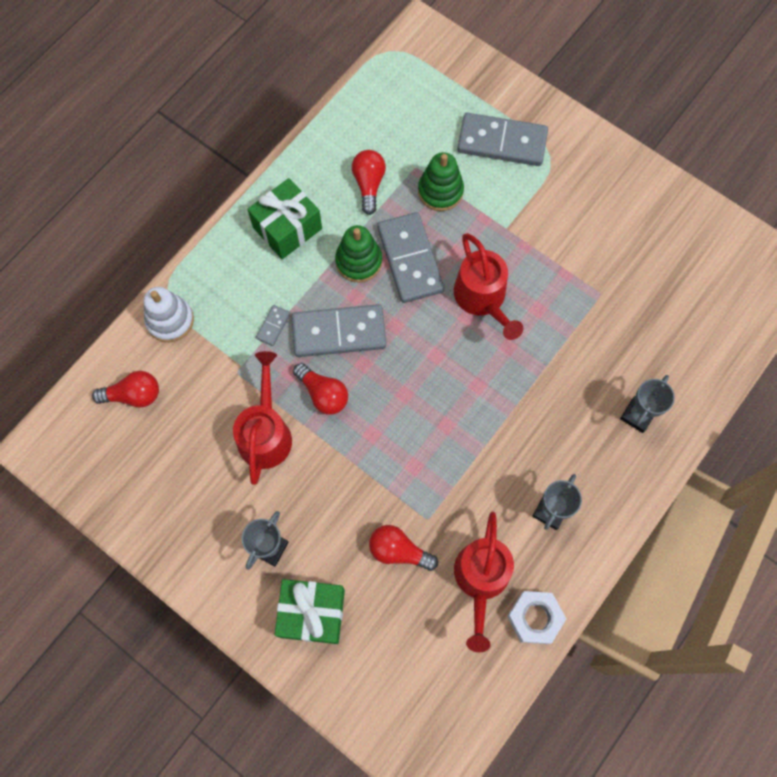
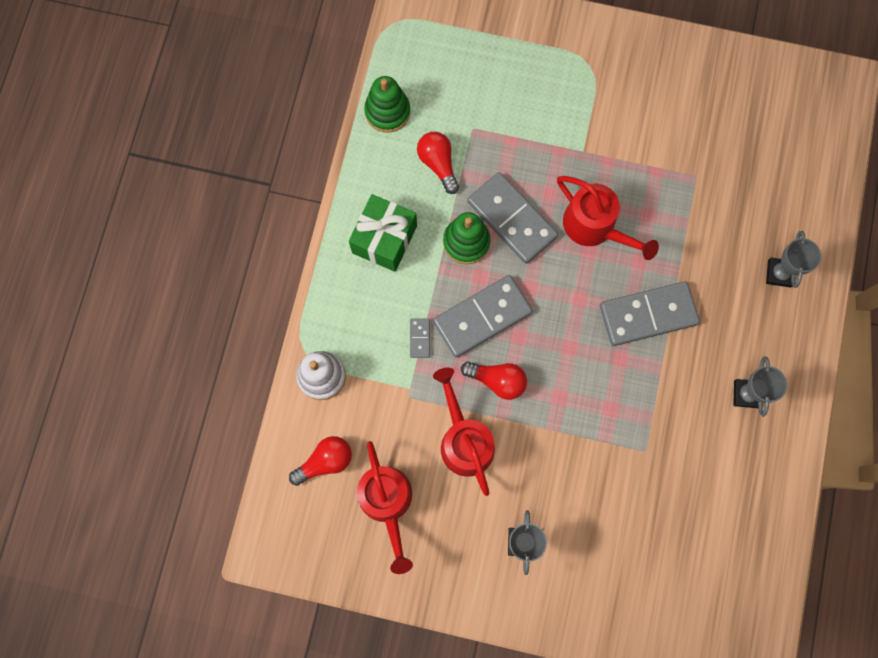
camera: 25 degrees left, 5 degrees up
(312, 613) = (588, 581): green gift -> none
(398, 551) = (635, 490): red light bulb -> none
(440, 191) = (507, 142): green stacking toy -> green stacking toy (387, 111)
(481, 580) = (717, 483): red watering can -> red watering can (387, 503)
(502, 142) = (539, 70): grey domino -> grey domino (648, 314)
(535, 618) = (778, 493): white nut -> none

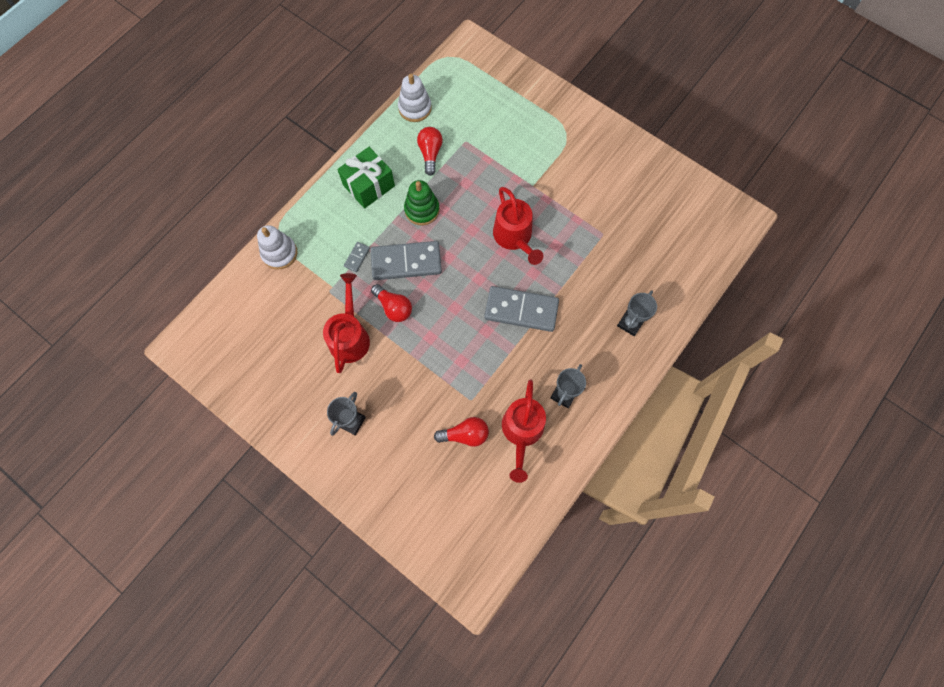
camera: 25 degrees right, 5 degrees down
(325, 462) = (251, 308): red light bulb -> red light bulb (465, 435)
(387, 111) = (415, 108): green stacking toy -> white stacking toy
(387, 503) = (276, 354): red watering can -> red watering can (522, 432)
(511, 219) = (460, 208): grey domino -> none

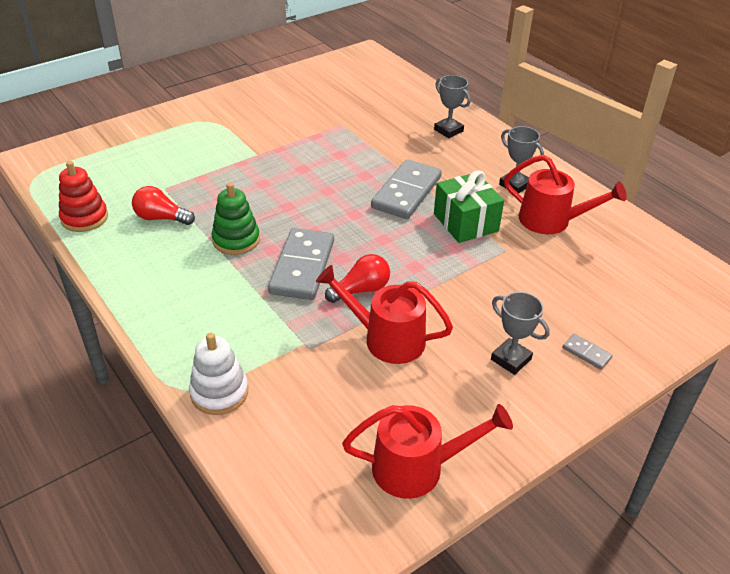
camera: 75 degrees left, 30 degrees down
(357, 257) = (271, 310): grey domino -> grey domino (586, 353)
(369, 185) = (169, 279): green gift -> green gift (465, 222)
(415, 108) = (84, 218): white stacking toy -> red stacking toy
(465, 435) = (547, 262): red light bulb -> none
(514, 237) = (315, 179): red watering can -> red watering can (418, 467)

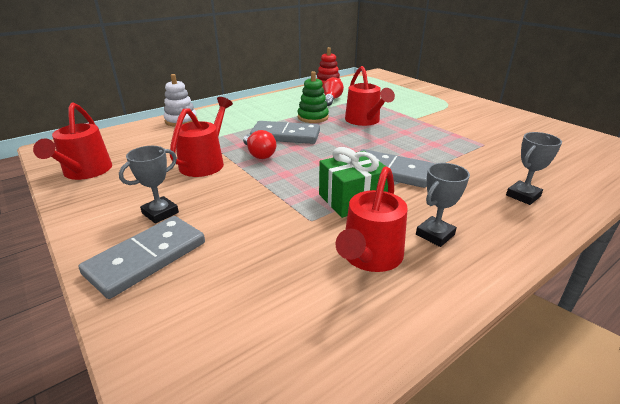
camera: 90 degrees right, 10 degrees down
(260, 195) = (364, 121): none -> red watering can
(586, 353) = (147, 258): grey domino -> grey domino, size x2.31

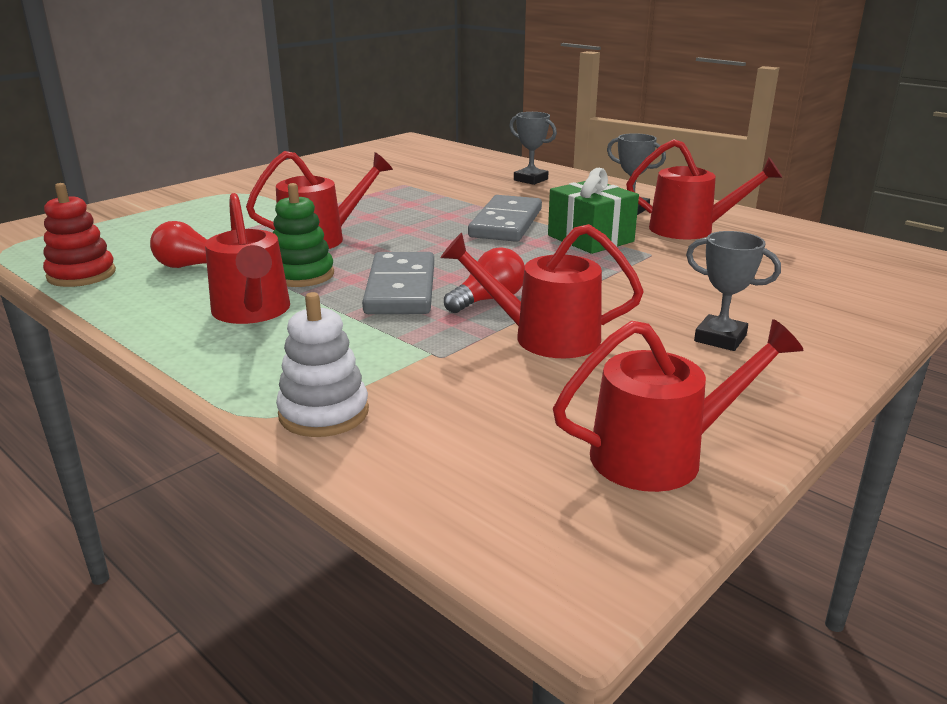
camera: 100 degrees left, 5 degrees down
(147, 258) = (811, 323): grey domino -> none
(274, 110) = (253, 312): none -> red watering can

